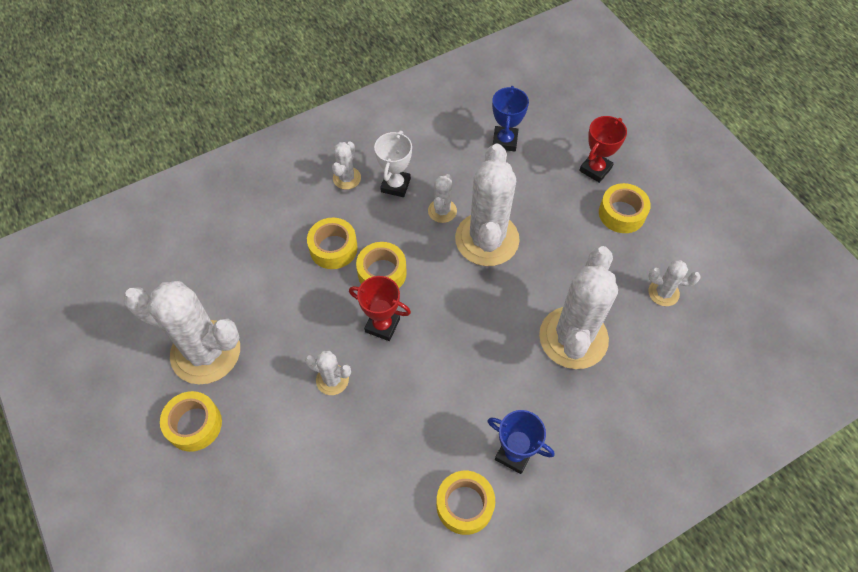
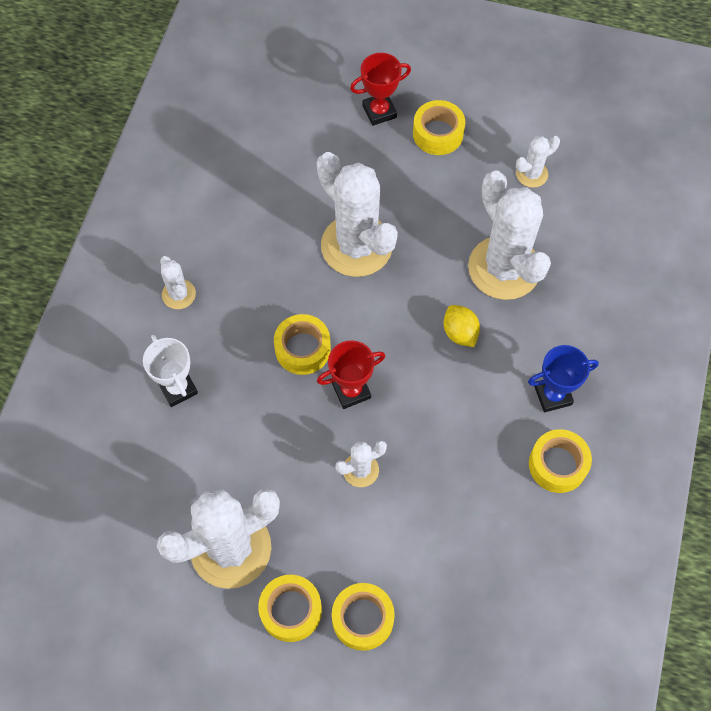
camera: 45 degrees left, 5 degrees up
(333, 248) = (238, 365): yellow tape -> yellow tape (362, 619)
(395, 185) = (229, 264): white trophy -> white trophy (178, 388)
(442, 211) = (294, 253): white cactus -> none
(494, 353) = (460, 333): none -> yellow lemon
(505, 141) = (279, 146): blue trophy -> none
(595, 169) = (379, 111): red trophy -> red trophy turned 75 degrees clockwise

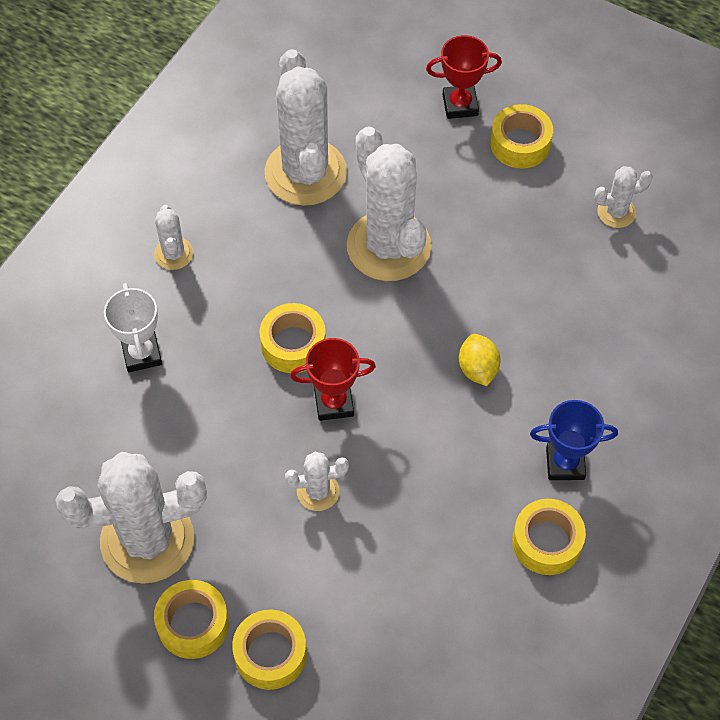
camera: 15 degrees right, 5 degrees down
(504, 268) = (551, 309): white cactus -> white cactus (305, 172)

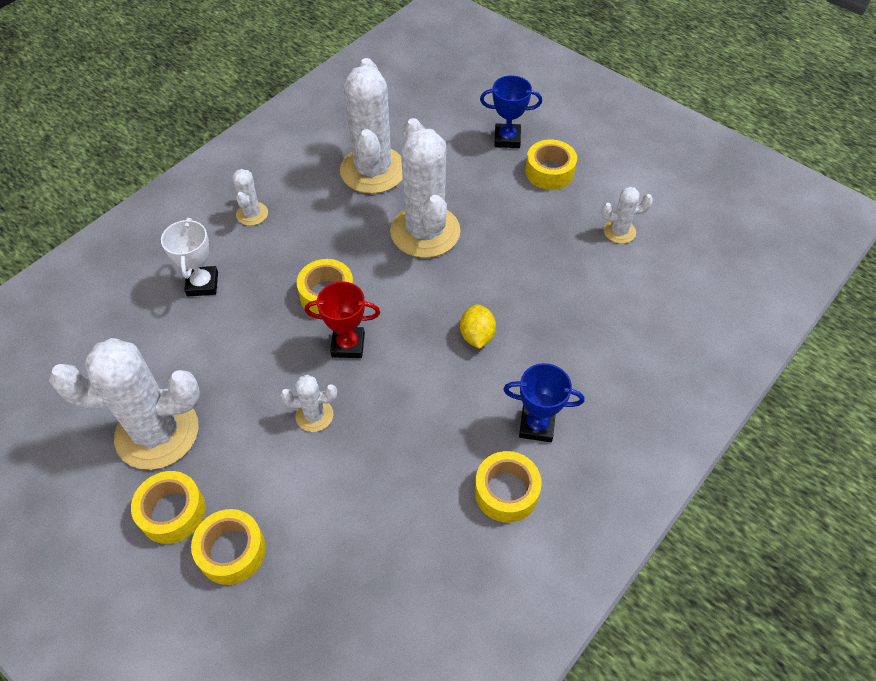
camera: 10 degrees right, 5 degrees down
(460, 105) = (507, 139): red trophy -> blue trophy

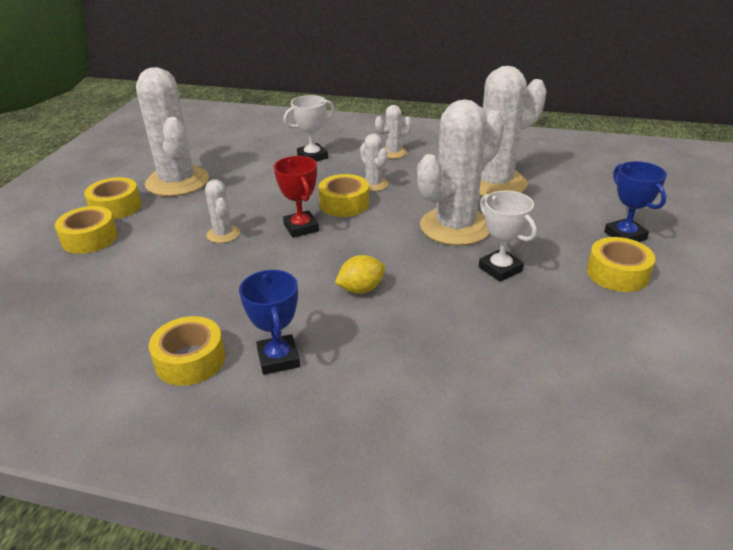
camera: 65 degrees right, 20 degrees down
(504, 234) = (500, 269): none -> white trophy
(619, 231) = (594, 347): white cactus -> white cactus (373, 184)

